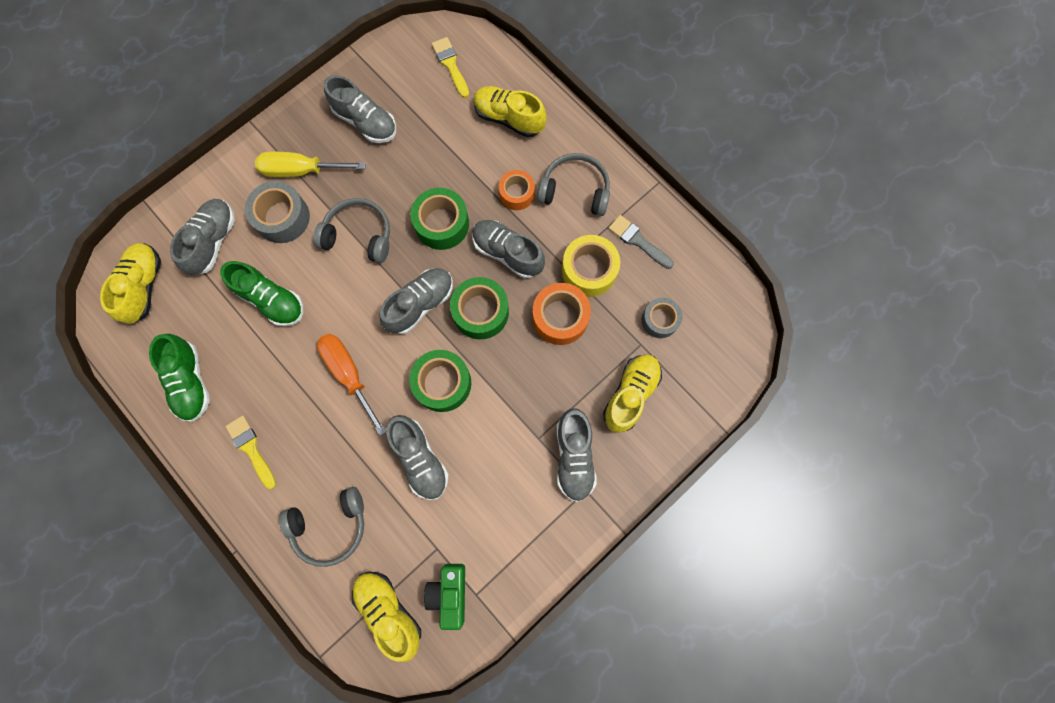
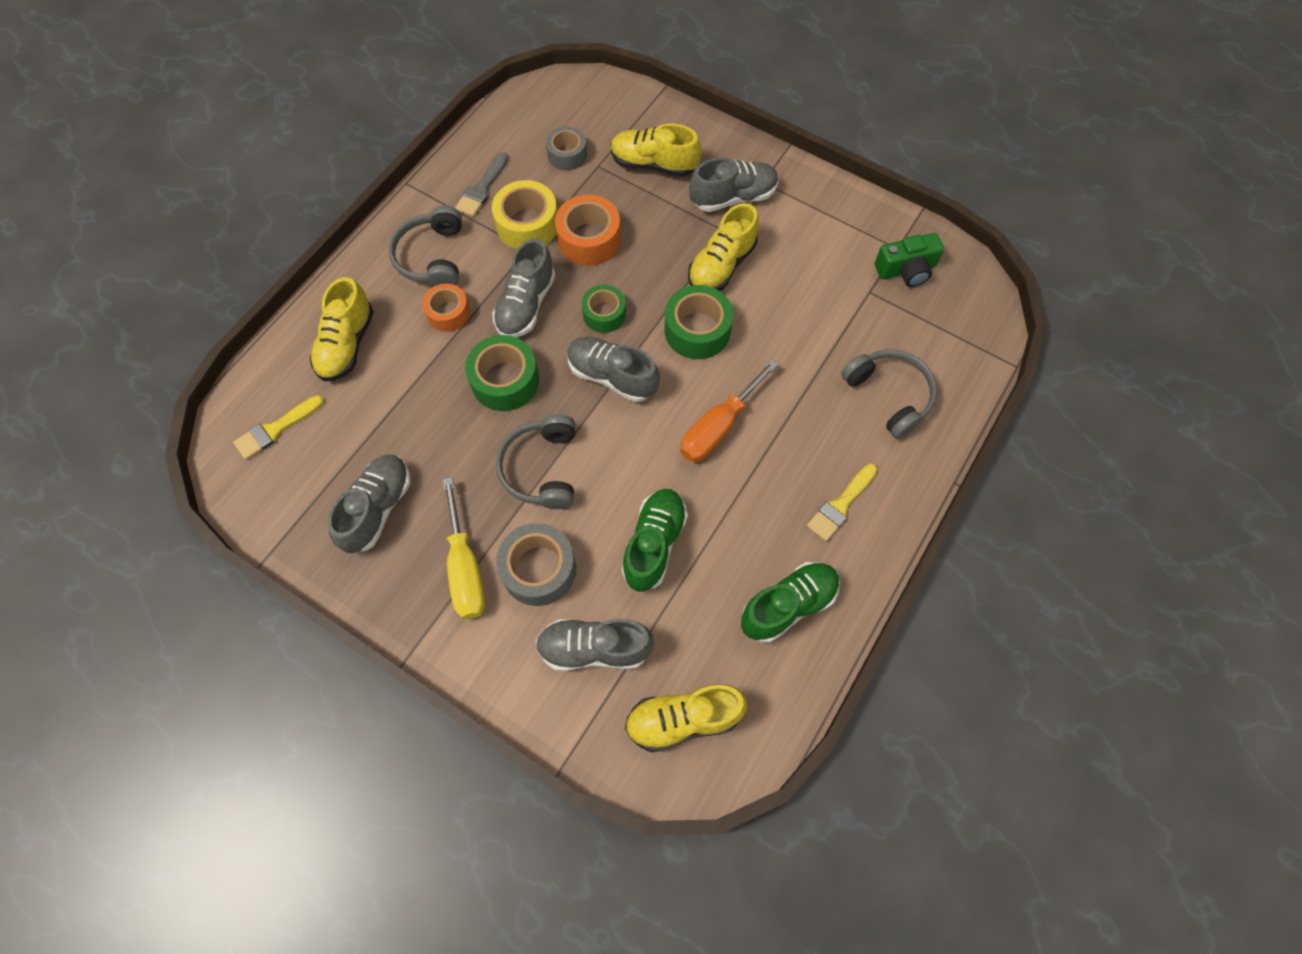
camera: 105 degrees left, 10 degrees down
(389, 610) = (946, 317): yellow shoe -> yellow shoe (721, 265)
(420, 459) = (786, 330): grey shoe -> none
(480, 312) = (604, 314): green tape -> green tape, size x0.66

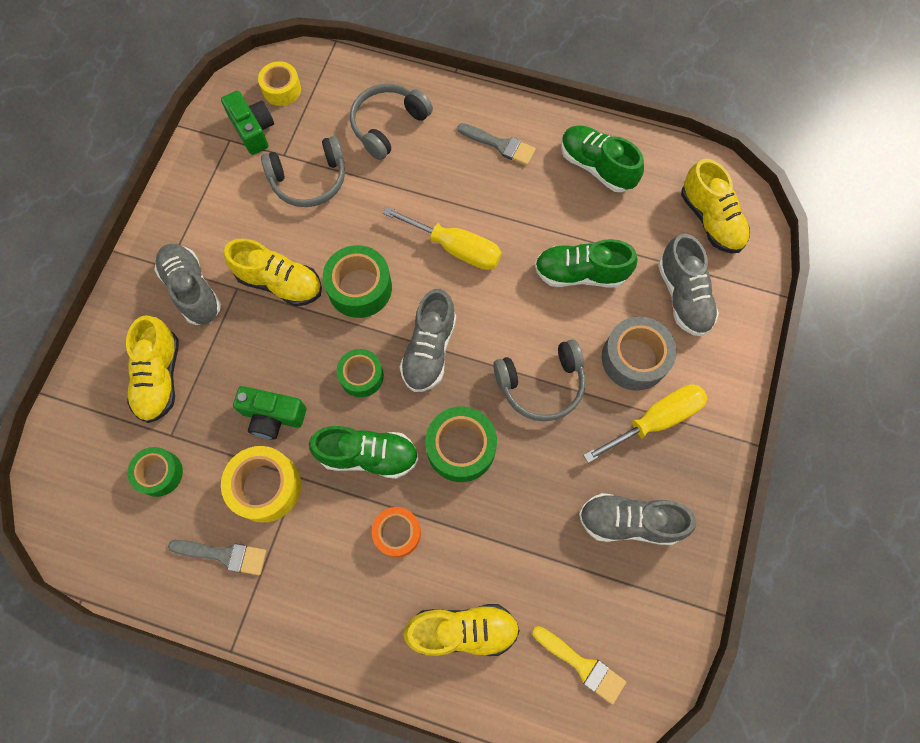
camera: 105 degrees left, 5 degrees up
(432, 257) = (330, 578): grey headphones -> grey headphones (309, 180)
(526, 305) = (368, 455): grey shoe -> green shoe
(567, 155) = (159, 473): grey tape -> green tape
(589, 239) = (273, 416): orange tape -> green camera
(718, 427) = (456, 248): orange screwdriver -> yellow screwdriver
(840, 505) = (500, 145): yellow brush -> grey brush
(955, 303) = (282, 89): none -> yellow tape

